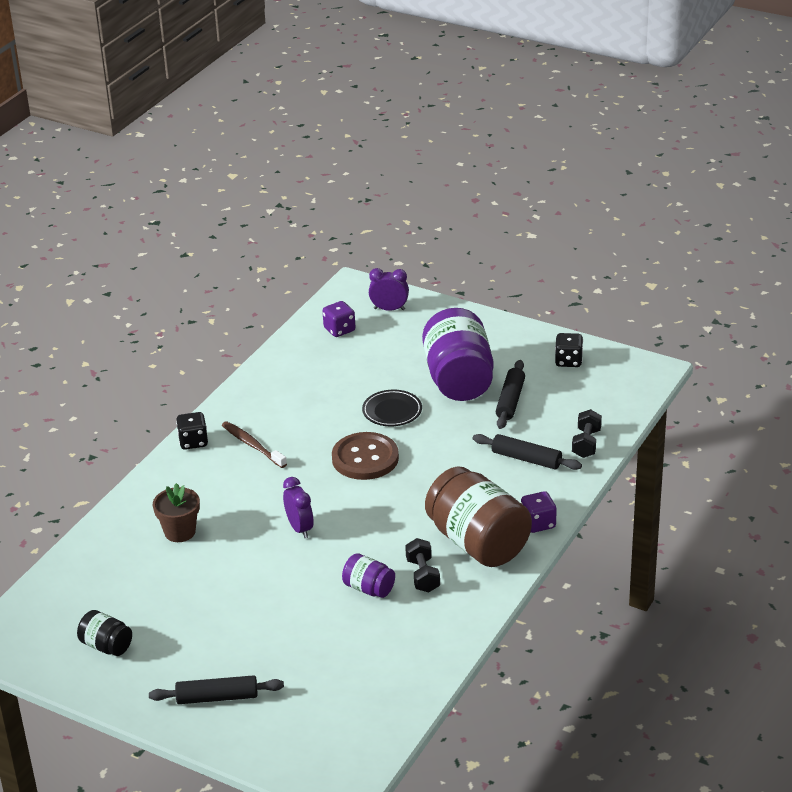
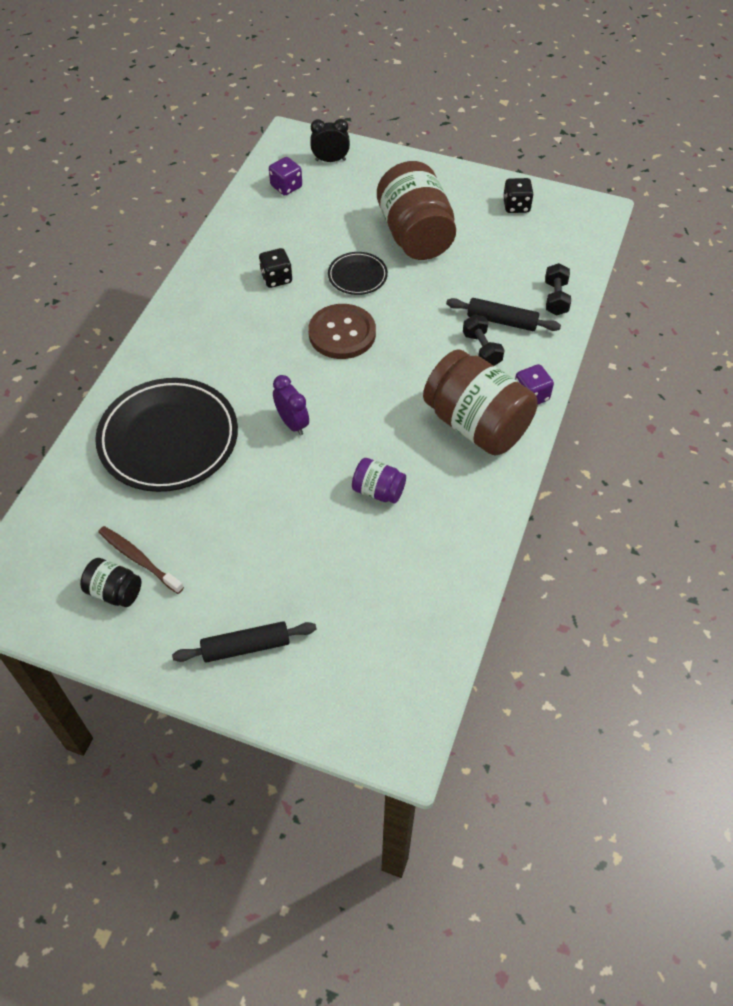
camera: 10 degrees left, 20 degrees up
(180, 532) = (168, 439): brown flower pot -> black plate
(193, 442) = (163, 328): black dice -> black dice (276, 278)
(252, 445) = (225, 327): brown toothbrush -> brown toothbrush (139, 559)
(389, 309) = (330, 160): purple clock -> black clock
(423, 575) = (430, 469): black dumbbell -> black dumbbell (482, 349)
(458, 380) = (415, 235): purple jar -> brown jar
(510, 401) = (471, 255): black rolling pin -> none

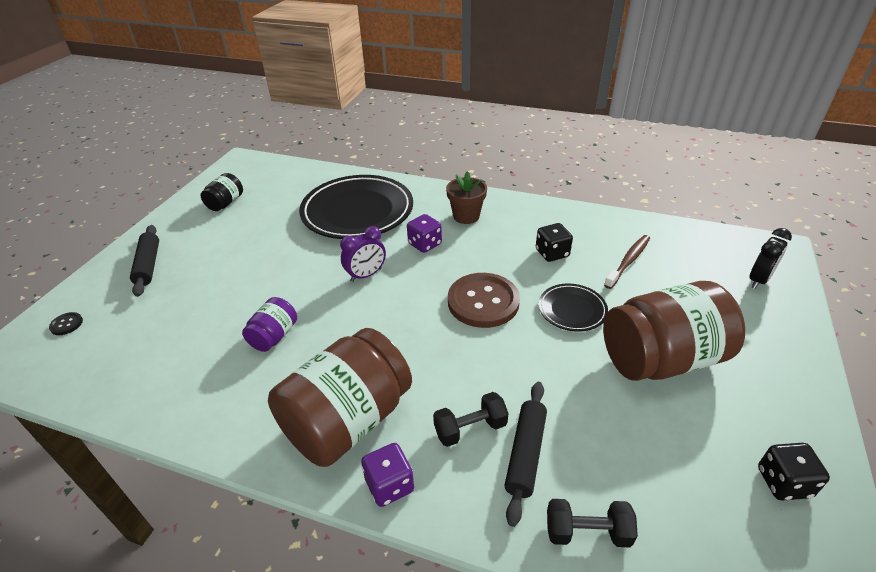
camera: 90 degrees right, 15 degrees down
(139, 559) = (249, 210): brown toothbrush -> brown toothbrush (628, 261)
(199, 339) = (466, 216): none -> brown flower pot
(286, 187) = (692, 251): purple dice -> purple dice (425, 244)
(330, 160) = (759, 280): black clock -> black clock turned 45 degrees clockwise
(349, 699) = (66, 324): none -> black button

